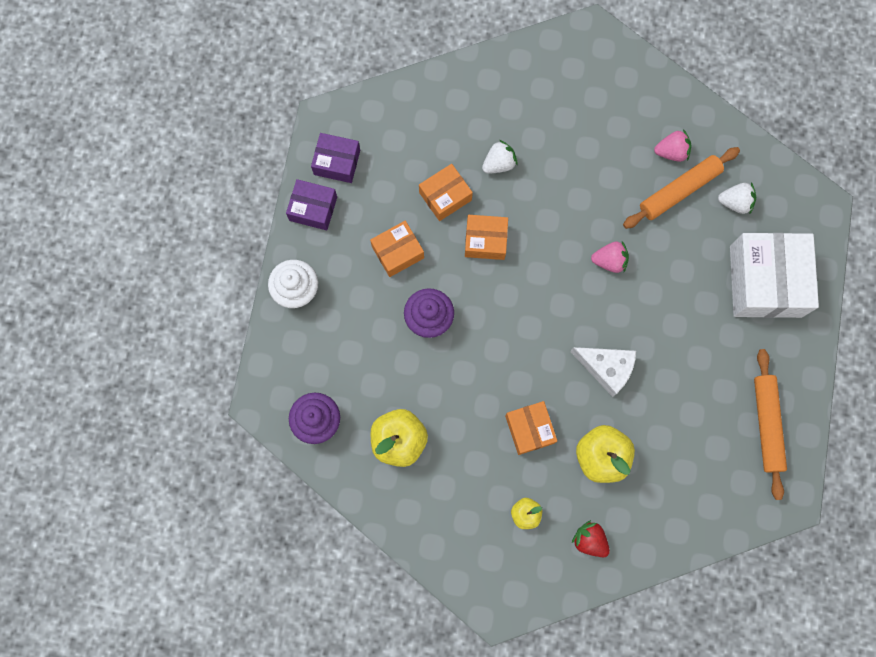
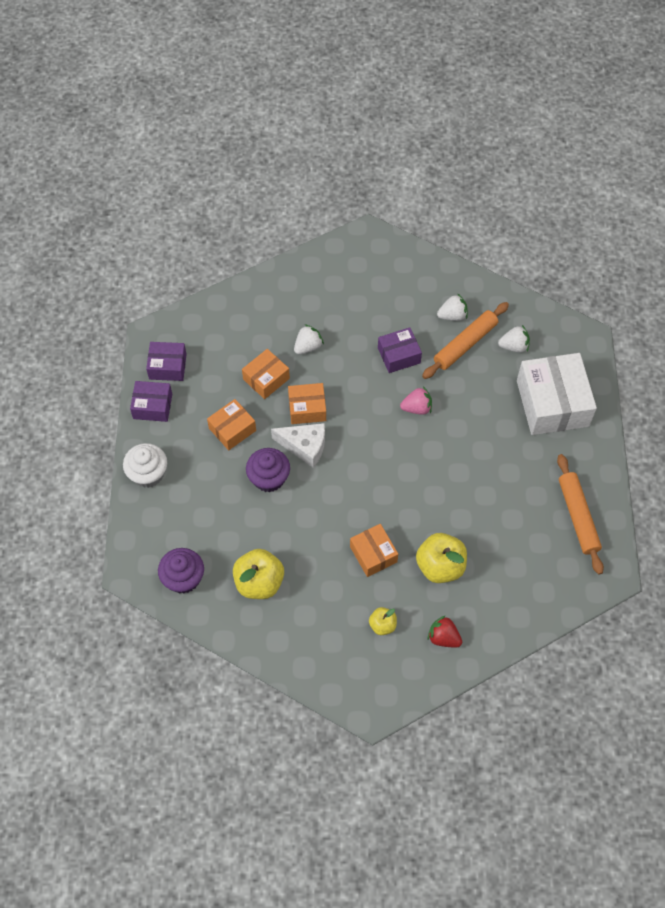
camera: 10 degrees left, 15 degrees down
(600, 192) = (399, 355): none -> purple box
(606, 368) = (431, 494): white cheese -> white cheese (305, 446)
(671, 152) = (452, 315): pink strawberry -> white strawberry

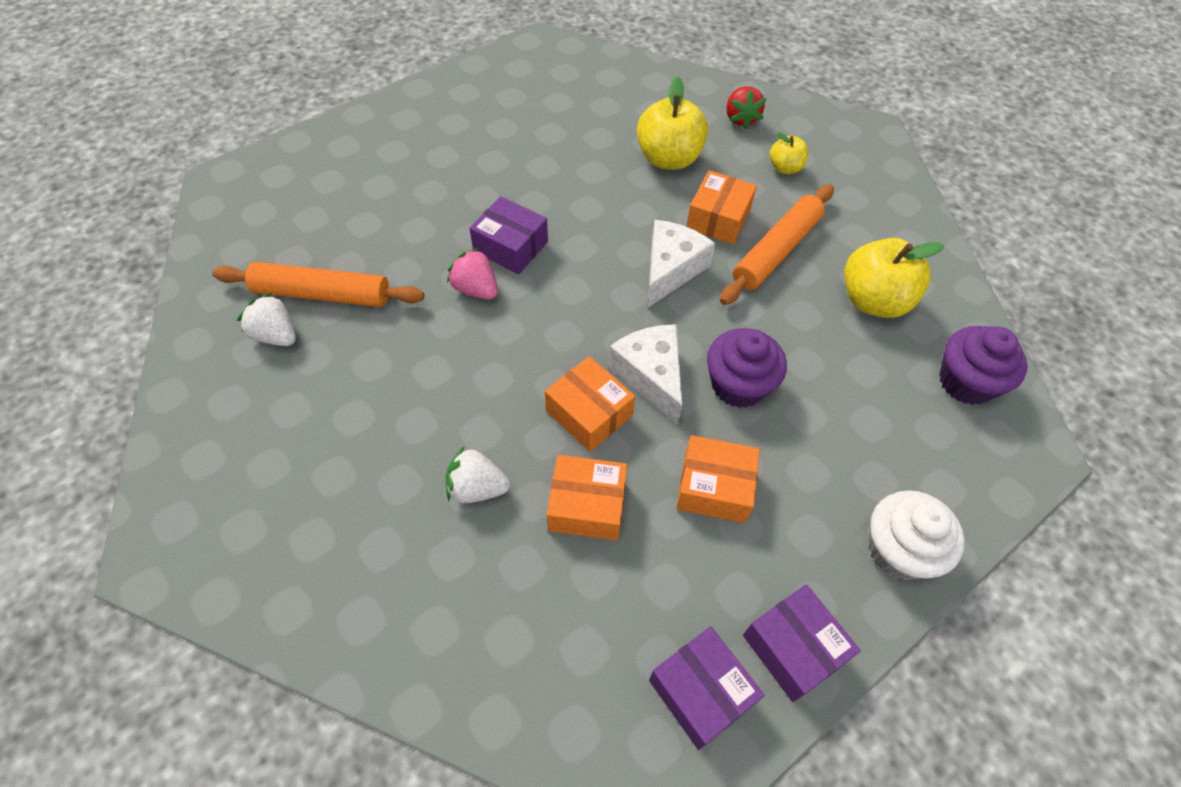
camera: 130 degrees left, 5 degrees down
(358, 503) = (671, 269): none -> white cheese
(399, 355) = (401, 358): purple box -> purple box (510, 246)
(514, 346) = (288, 243): white strawberry -> none
(552, 403) = (357, 168): white box -> none
(578, 516) = (497, 88): orange rolling pin -> orange rolling pin (776, 251)

